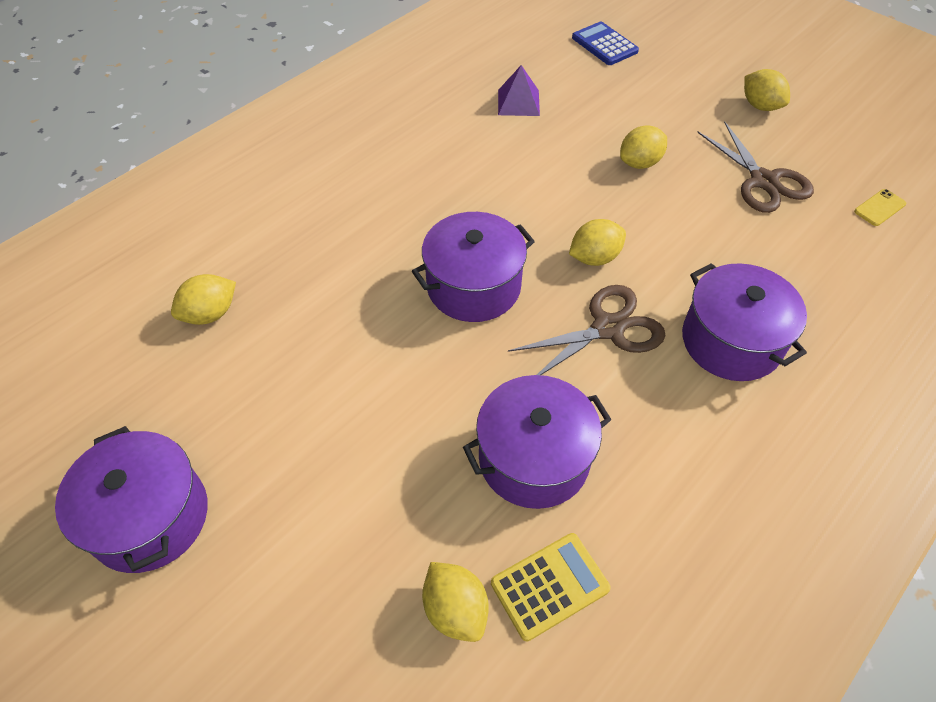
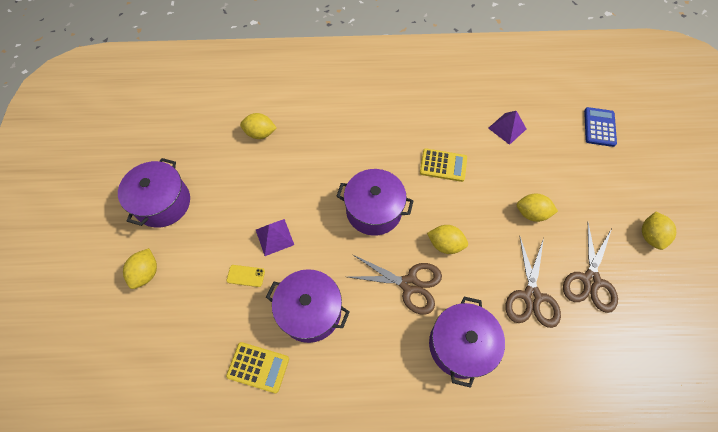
camera: 45 degrees right, 10 degrees up
(382, 417) = (274, 237): none -> purple pyramid
(455, 609) = (218, 340): yellow lemon -> yellow lemon (146, 273)
(495, 183) = (443, 165): none -> yellow calculator
(734, 237) = (531, 296): none -> brown scissors
(879, 208) = (643, 355): yellow phone -> yellow phone (246, 276)

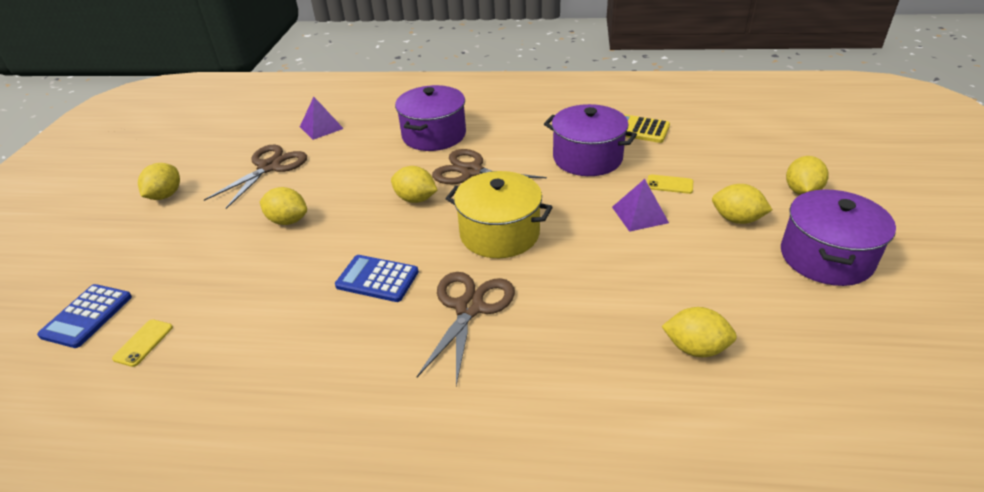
camera: 170 degrees left, 25 degrees down
(207, 236) = (736, 219): none -> yellow lemon
(374, 210) = (499, 233): purple pot -> yellow pot
(443, 165) = (377, 279): yellow calculator -> blue calculator
(507, 128) = (239, 325): purple pyramid -> purple pyramid (321, 127)
(531, 296) = (342, 159): brown scissors -> brown scissors (469, 308)
(551, 114) = (143, 343): none -> yellow phone

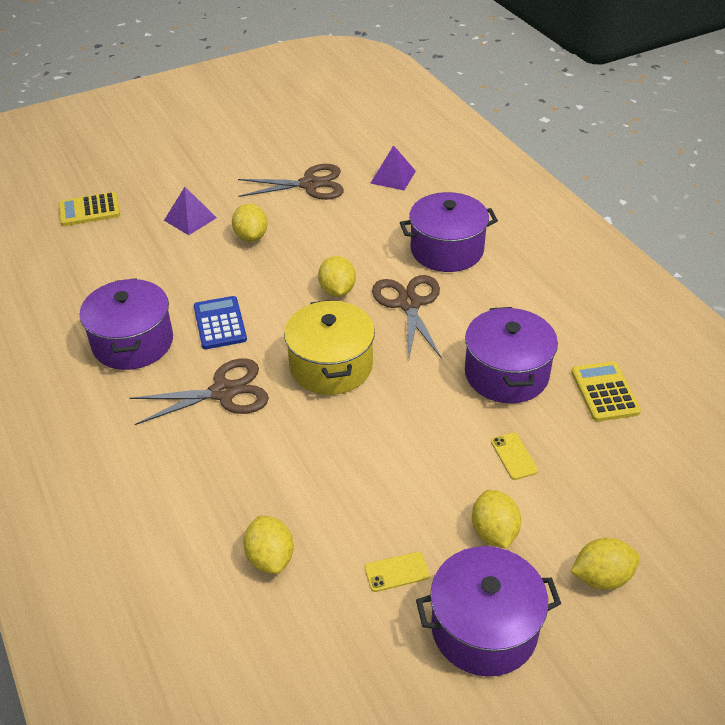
camera: 55 degrees right, 5 degrees up
(87, 316) = (89, 210): blue calculator -> yellow calculator
(143, 343) = (83, 250): yellow phone -> yellow phone (396, 572)
(165, 195) = (231, 158): yellow lemon -> none
(334, 349) = (133, 342): none -> purple pot
(640, 214) = (439, 451): purple pyramid -> purple pyramid (190, 219)

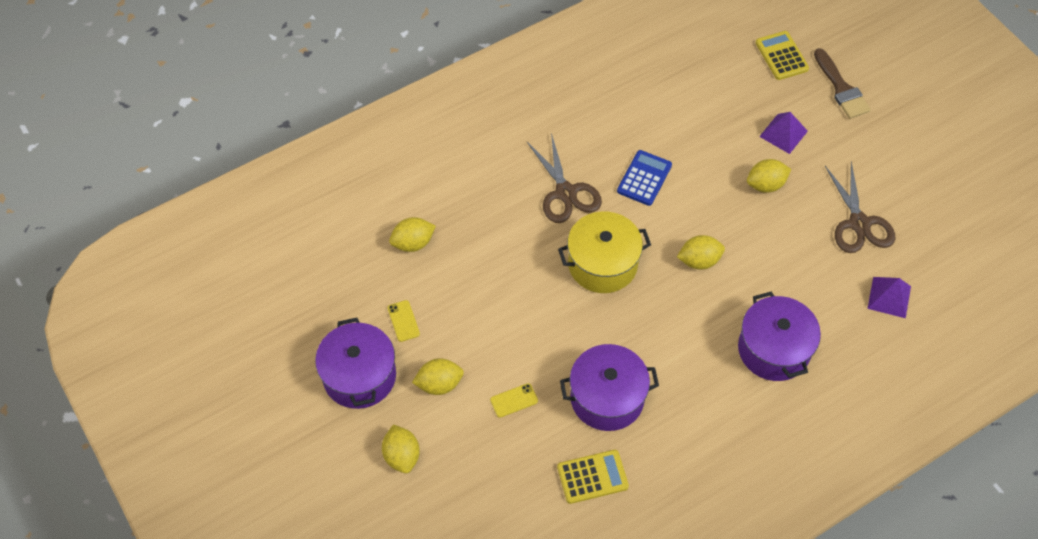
camera: 85 degrees right, 15 degrees up
(133, 342) = (614, 123): purple pot -> none
(147, 177) = (841, 88): none -> brown brush
(220, 323) = (644, 178): blue calculator -> blue calculator turned 45 degrees counterclockwise
(409, 304) = (689, 319): brown scissors -> none

